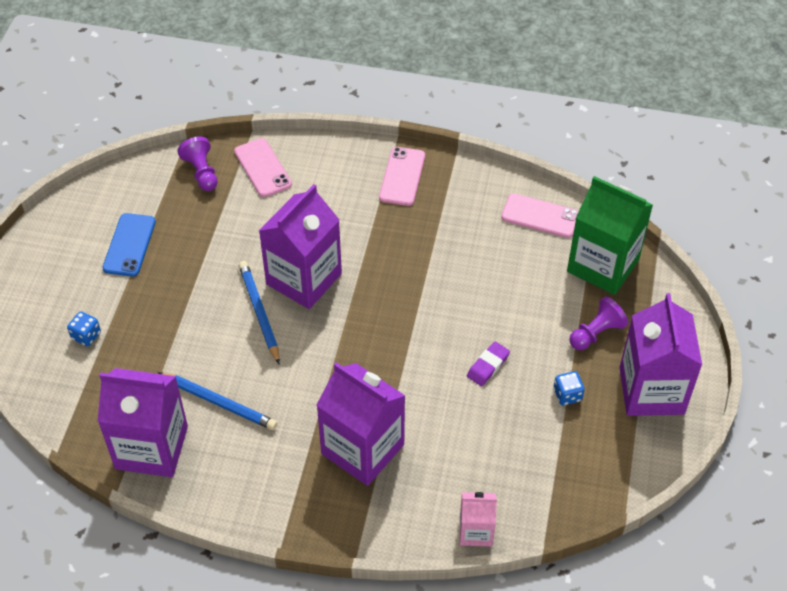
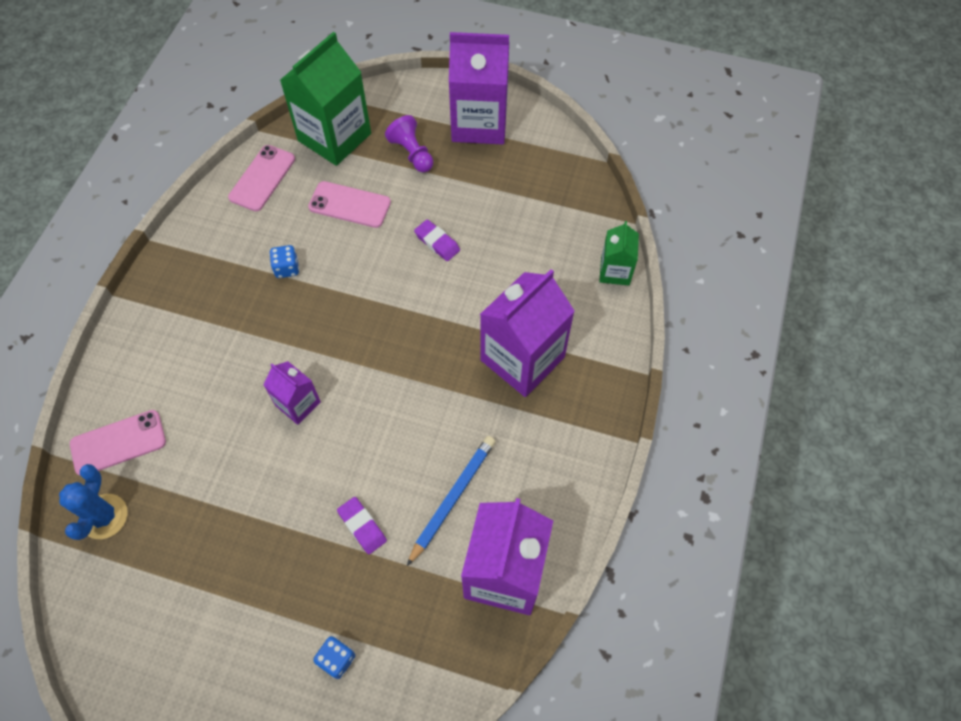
camera: 85 degrees left, 10 degrees up
(129, 245) = (202, 608): blue phone -> none
(193, 339) = (362, 526): none -> purple eraser
(201, 172) = (104, 516): purple pawn -> blue cactus
(259, 312) = (336, 452): blue pencil -> none
(304, 279) = (298, 404): purple carton -> purple carton, size x0.52
(402, 176) = (175, 295): pink phone -> pink phone (349, 205)
(476, 531) = (615, 271): pink carton -> green carton
(567, 395) = (477, 184): blue dice -> blue dice (287, 268)

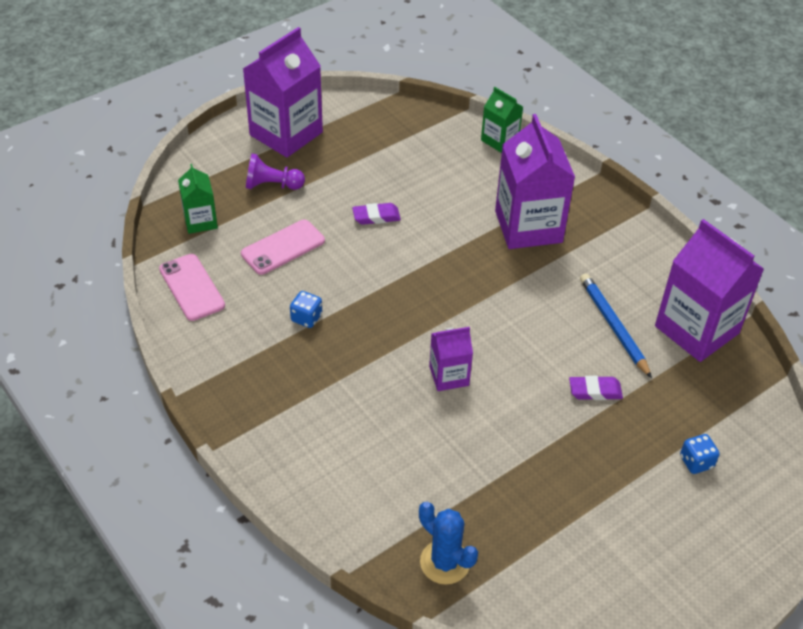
camera: 55 degrees left, 15 degrees down
(118, 443) = (377, 518): pink phone -> none
(334, 137) = (200, 221): green carton -> green carton, size x0.52

